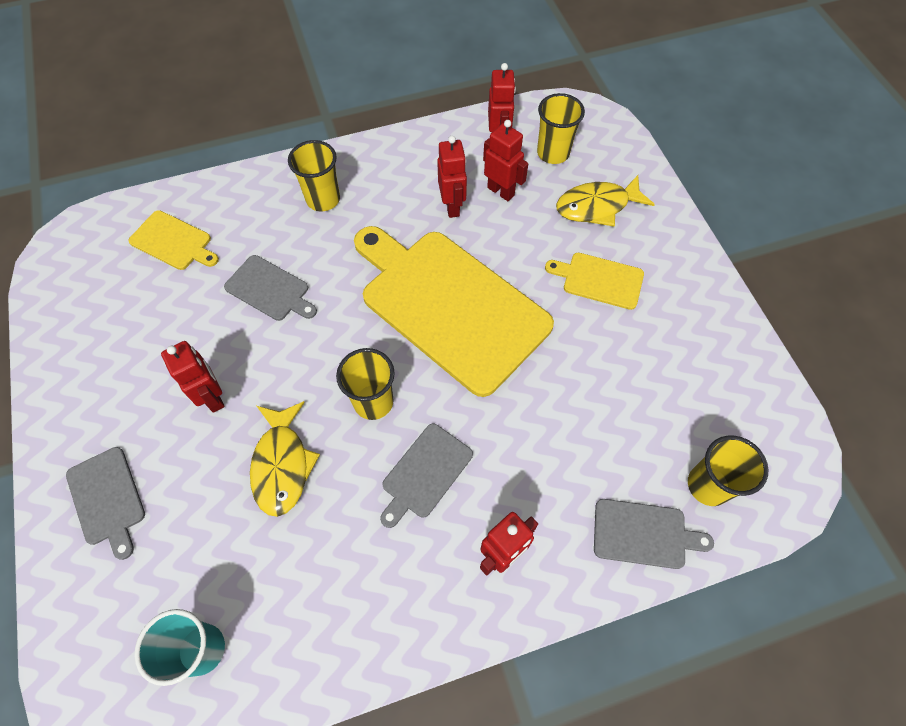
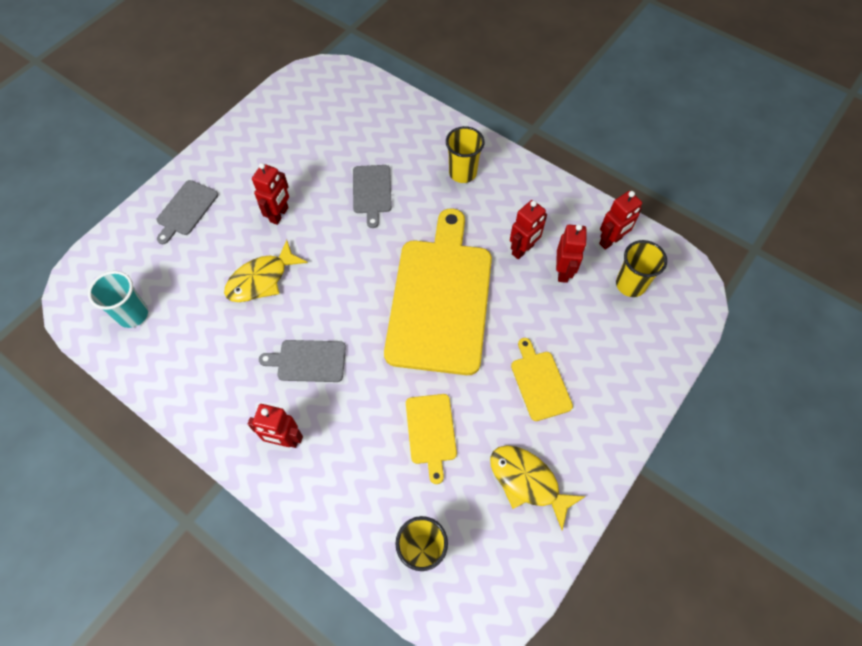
camera: 55 degrees right, 0 degrees up
(173, 241) = (365, 120): yellow cutting board -> yellow cutting board (431, 432)
(373, 402) = (336, 300): yellow cup -> none
(597, 206) = (607, 343): yellow fish -> yellow fish (528, 482)
(643, 534) = (355, 524): grey cutting board -> none

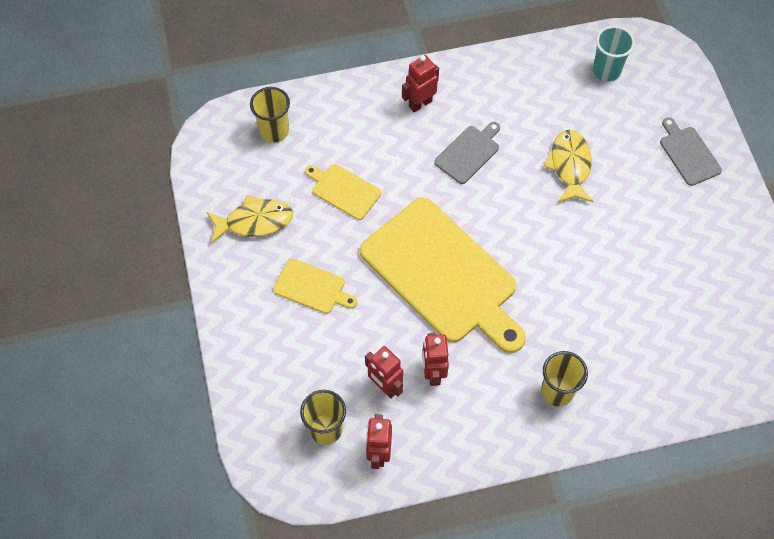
camera: 130 degrees right, 0 degrees up
(279, 215) = (628, 216): red robot -> none
(372, 191) = (596, 301): grey cutting board -> none

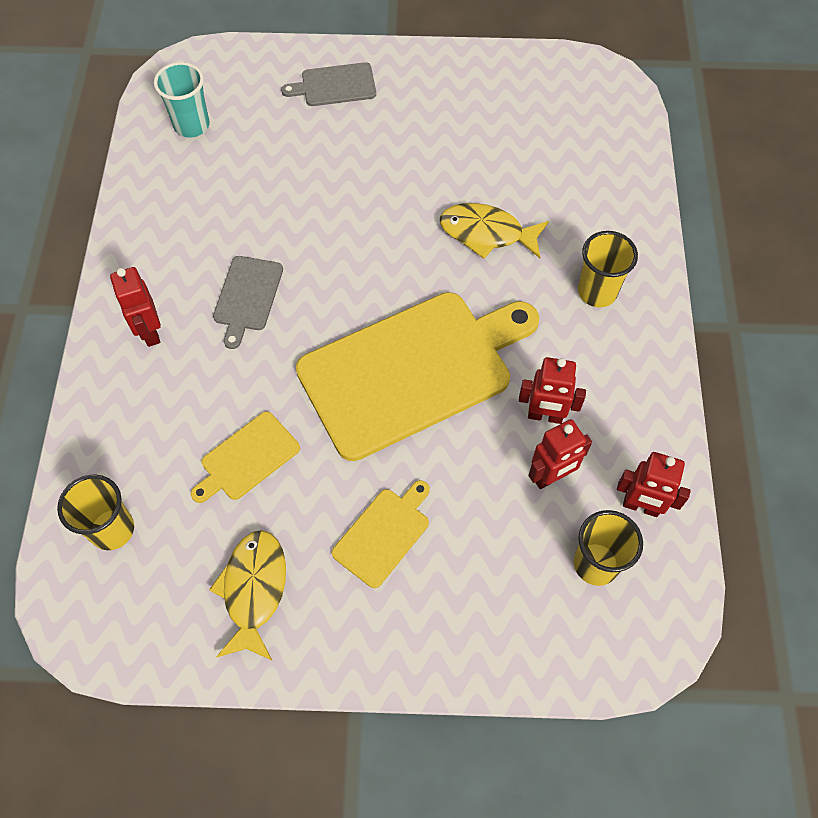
camera: 75 degrees left, 0 degrees up
(468, 153) = (247, 297): grey cutting board -> grey cutting board turned 135 degrees counterclockwise
(570, 166) = (307, 197): yellow fish -> yellow fish (487, 233)

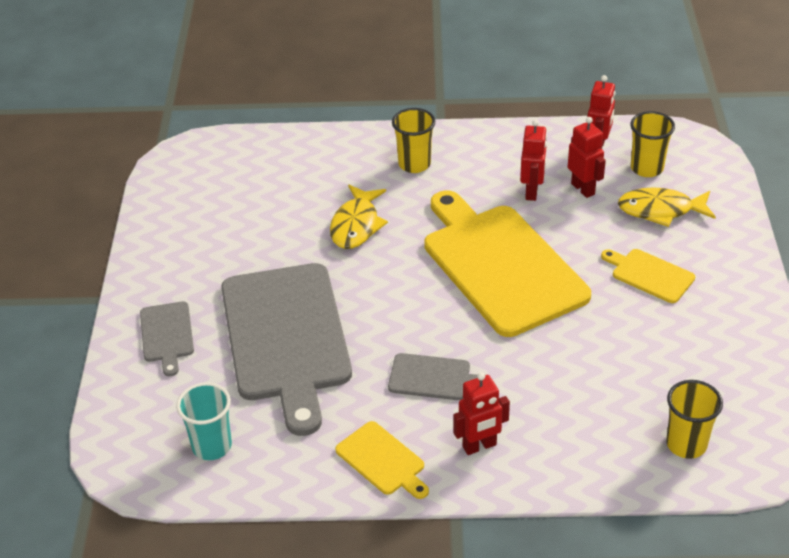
camera: 90 degrees left, 20 degrees down
(247, 458) = (600, 361): yellow cutting board -> yellow cutting board (382, 460)
(254, 590) = (715, 346): yellow fish -> yellow fish (660, 210)
(320, 175) = (286, 337): none -> grey cutting board

